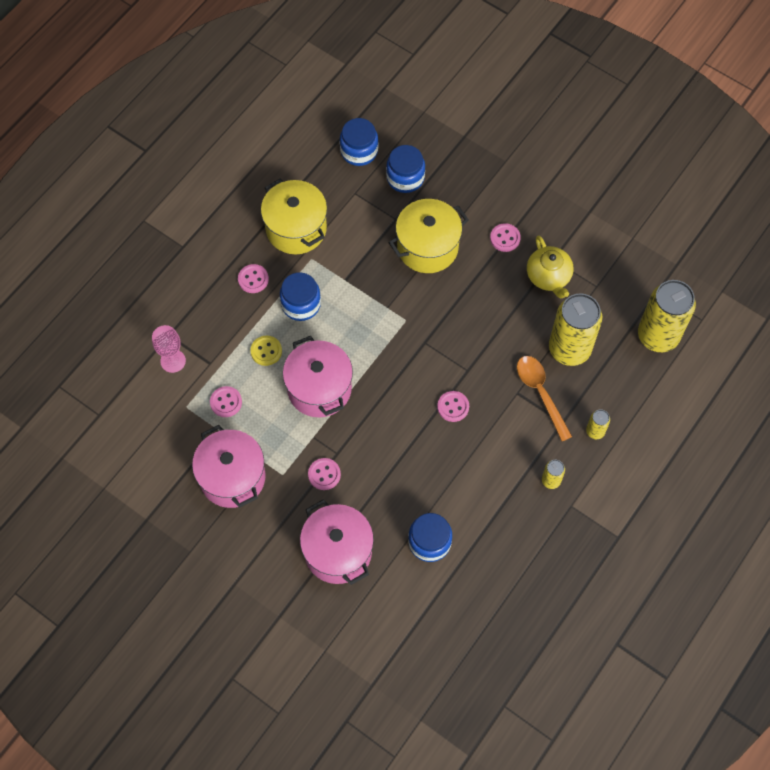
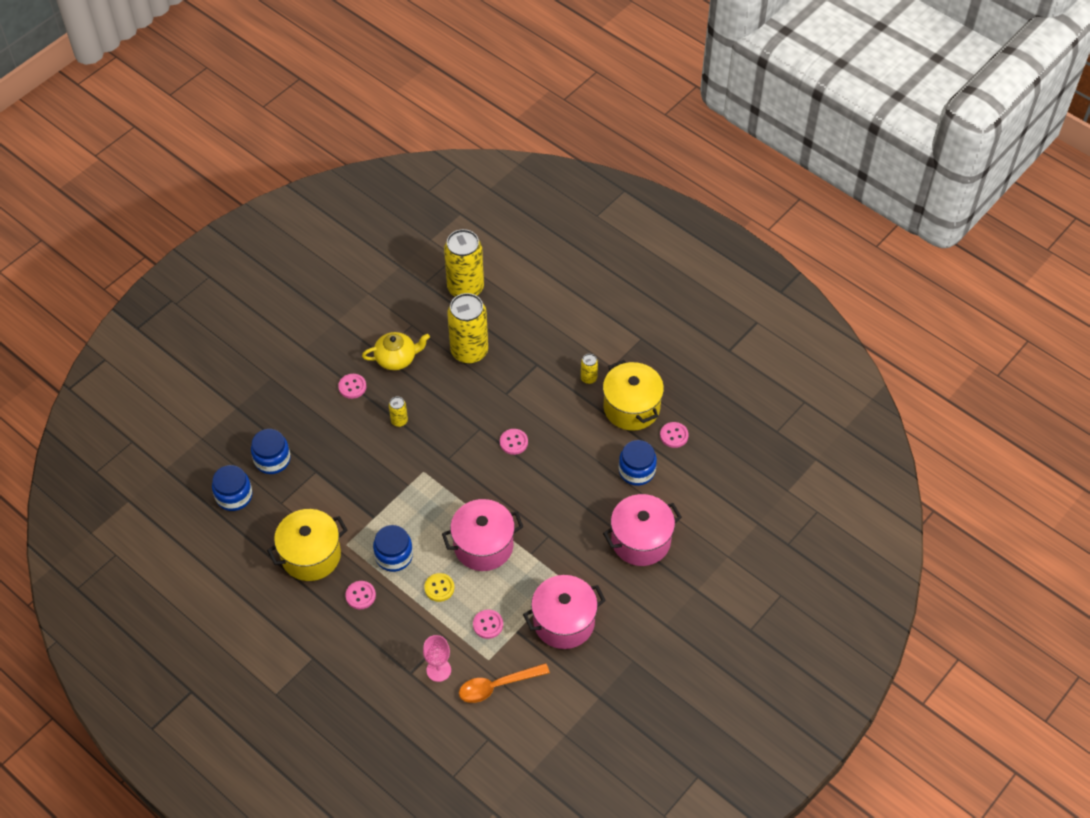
camera: 85 degrees left, 10 degrees down
(324, 474) = (568, 547): pink button -> pink button (674, 435)
(427, 247) = (351, 448): yellow pot -> yellow pot (631, 407)
(540, 393) = (508, 377): orange spoon -> orange spoon (497, 686)
(595, 431) = (547, 342): yellow can -> yellow can (399, 421)

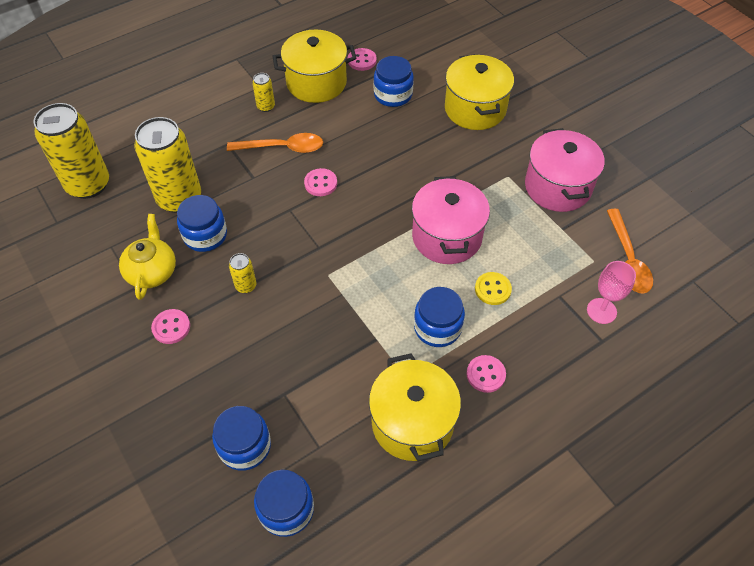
camera: 75 degrees left, 0 degrees up
(438, 380) = (205, 235): none -> blue jar
(488, 624) = (549, 252): pink button -> none
(544, 404) = (283, 148): none -> orange spoon
(640, 540) = (475, 109): pink pot -> yellow pot

